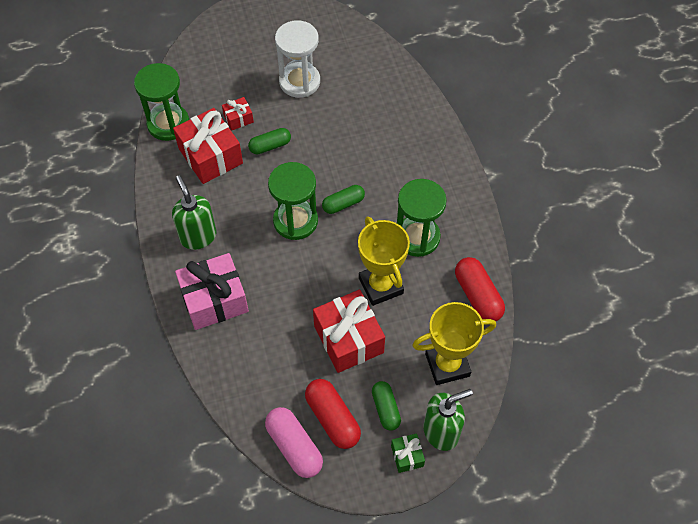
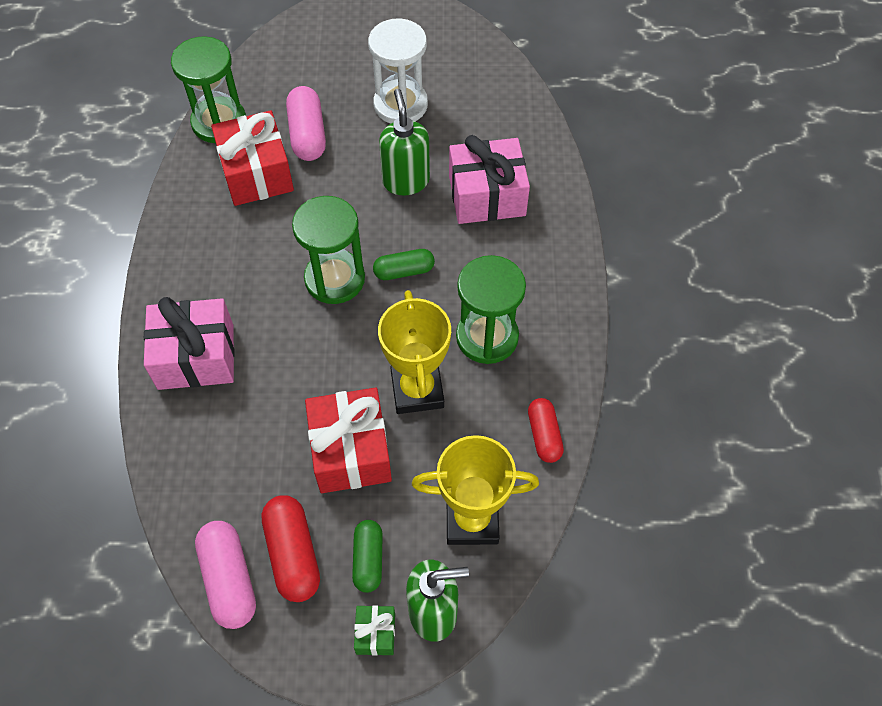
camera: 15 degrees right, 0 degrees up
(198, 236) = (205, 270): green soap dispenser -> green soap dispenser (406, 181)
(238, 118) = (308, 134): red gift -> pink capsule
(270, 146) = (335, 177): green capsule -> none
(384, 136) = (487, 196): none -> pink gift
(478, 295) = (544, 435): red capsule -> red capsule, size x0.66

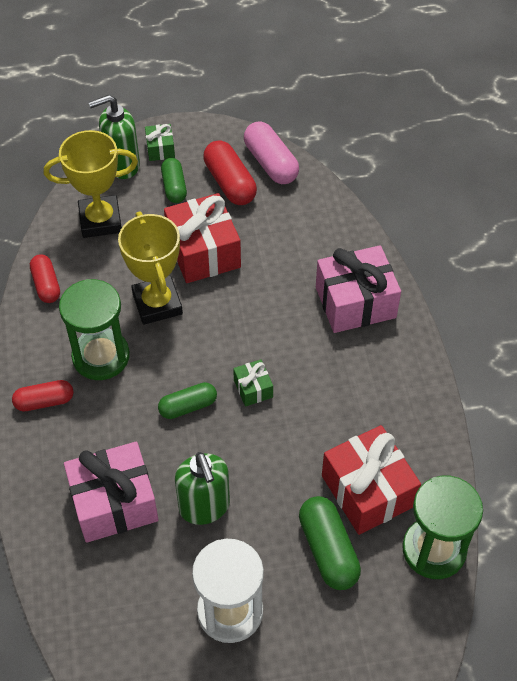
camera: 170 degrees right, 5 degrees down
(308, 134) = (328, 550): pink capsule -> green capsule
(335, 279) = (253, 388): green hourglass -> green gift
(549, 297) = (44, 401): none -> red capsule

